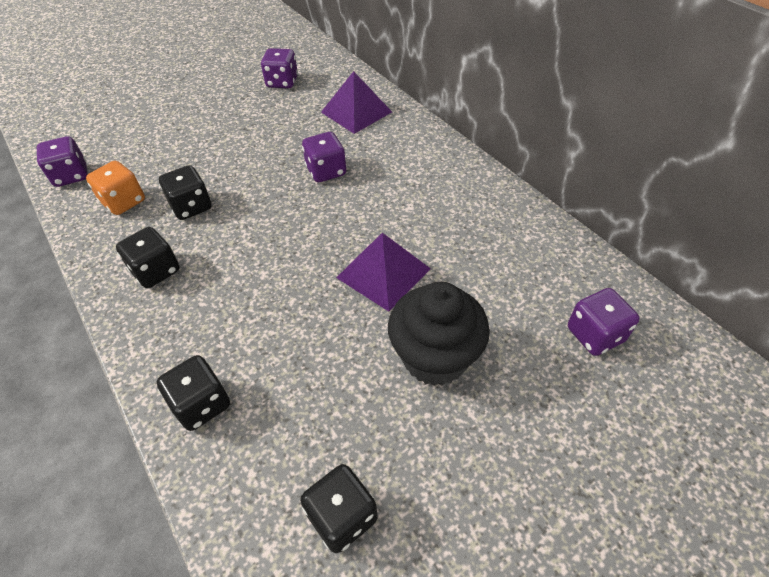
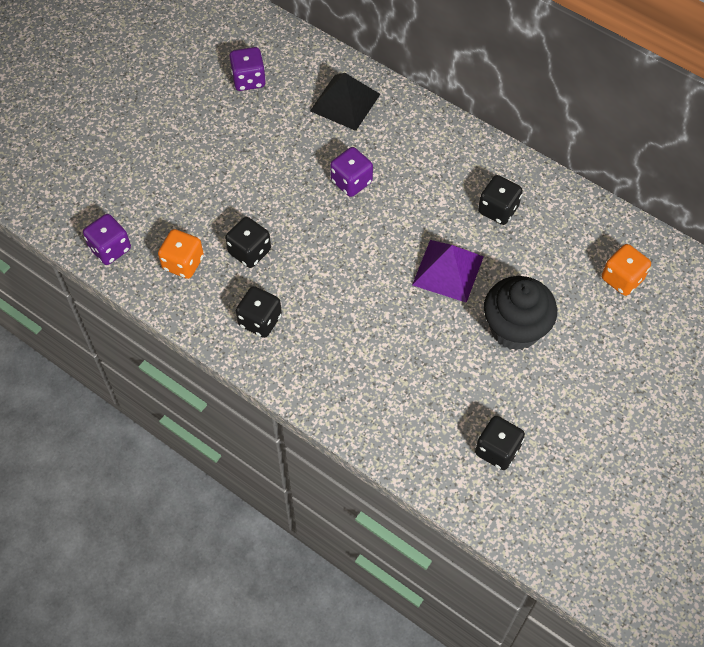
camera: 20 degrees left, 10 degrees up
(202, 404) = (365, 411): black dice -> black dice (498, 209)
(356, 112) = (345, 102): purple pyramid -> black pyramid
(595, 335) = (622, 279): purple dice -> orange dice

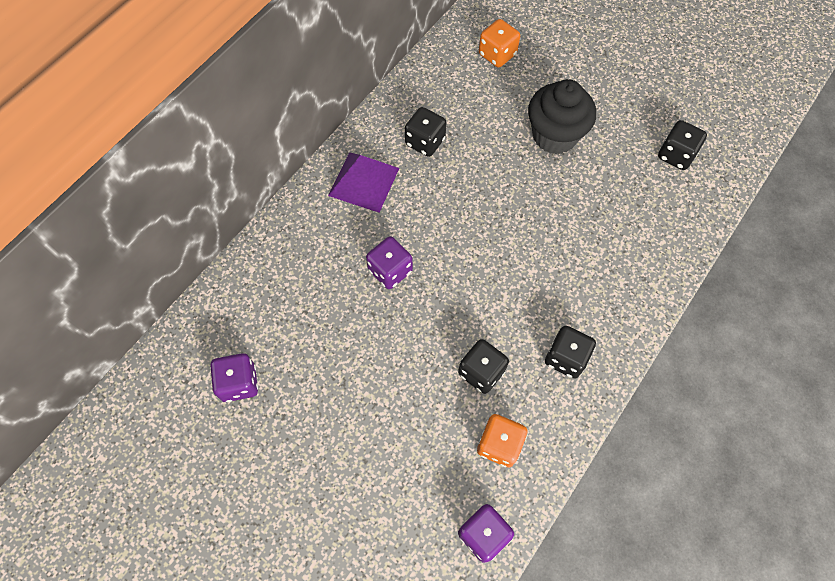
camera: 90 degrees left, 5 degrees up
(345, 102) = (282, 277): black pyramid -> none
(448, 270) = (495, 186): purple pyramid -> purple pyramid (363, 181)

